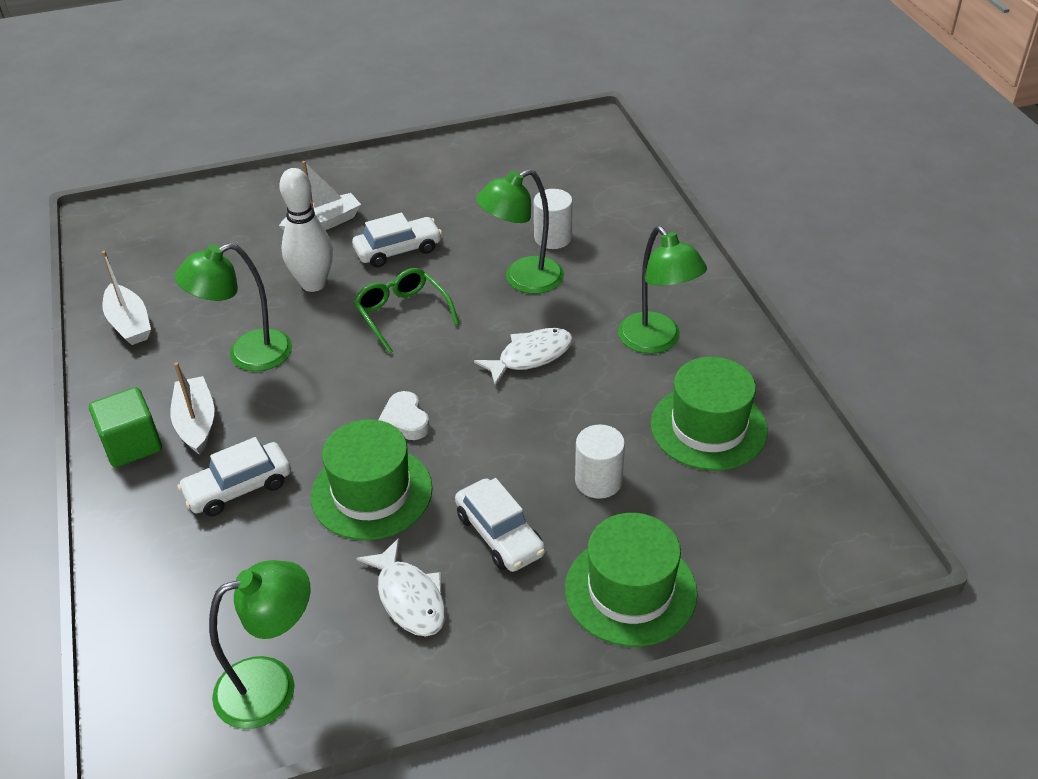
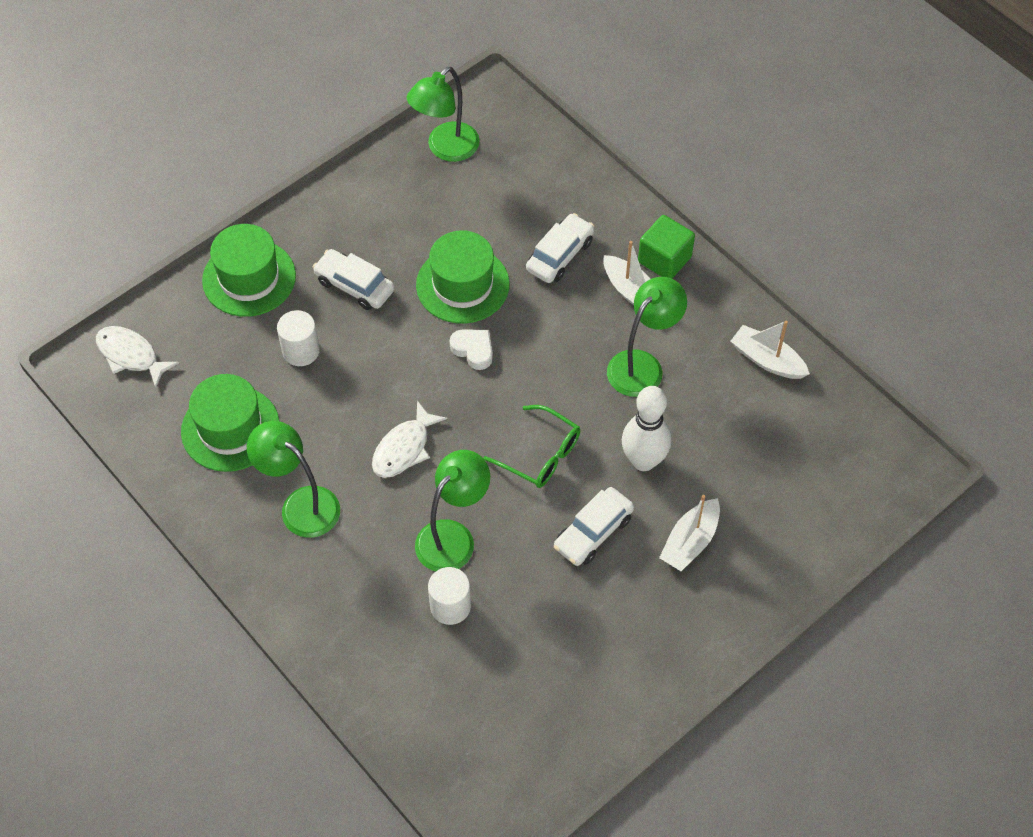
camera: 155 degrees right, 15 degrees up
(409, 598) = (393, 224): white fish -> white fish (131, 355)

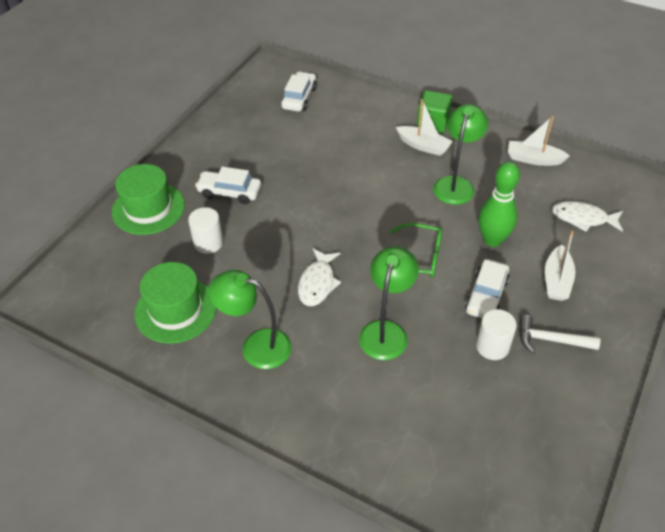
camera: 20 degrees left, 10 degrees down
(131, 355) = (74, 283): white fish -> white fish (583, 218)
(445, 149) = (255, 101): green lamp -> none
(450, 606) = (411, 381): white cylinder -> white cylinder (492, 346)
(462, 285) = (306, 171): green hat -> none
(473, 350) = (335, 207): white heart -> none
(560, 255) = (363, 138): white car -> white car (299, 98)
(636, 613) = (550, 340): none -> white hammer
(643, 461) = (492, 240): white bowling pin -> green bowling pin

